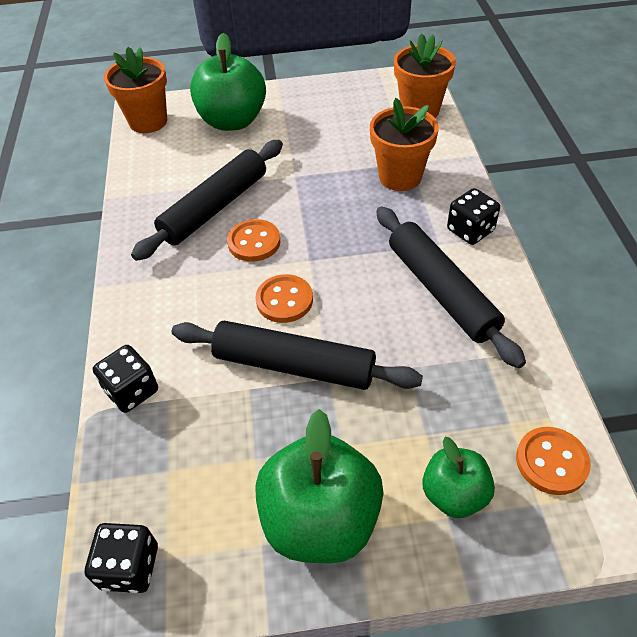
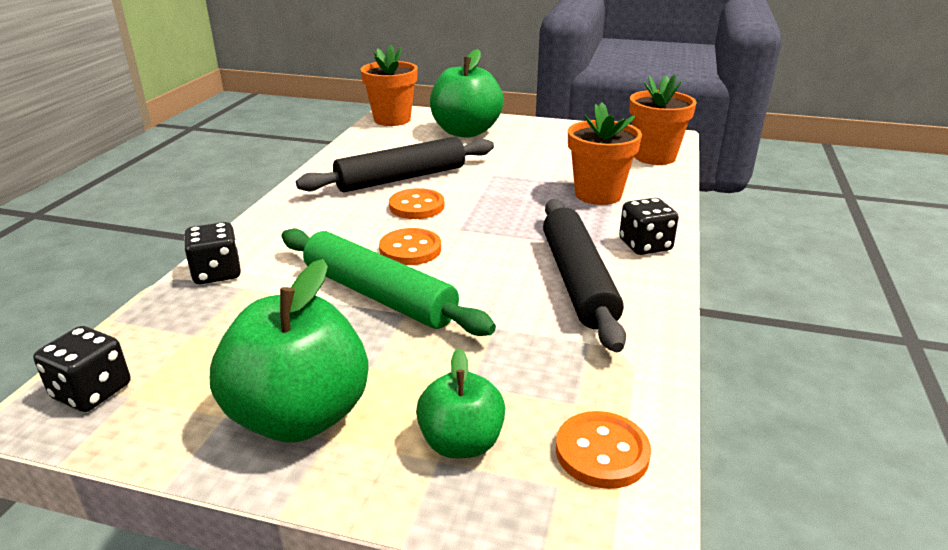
camera: 20 degrees right, 20 degrees down
(294, 365) = (378, 295): black rolling pin -> green rolling pin

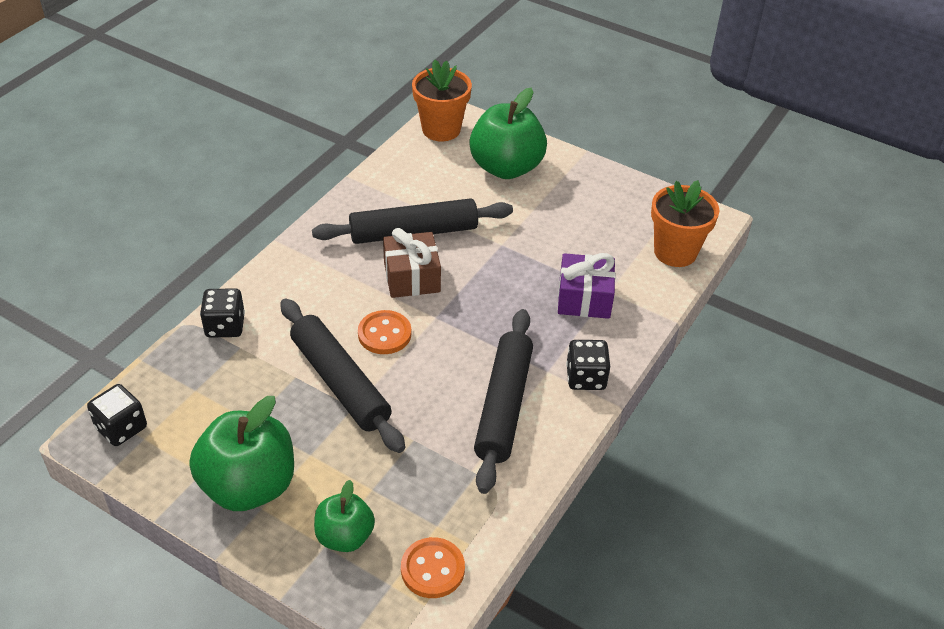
camera: 15 degrees right, 15 degrees up
(378, 295) = (340, 382): green rolling pin -> black rolling pin
(416, 206) = (411, 277): orange button -> brown gift
(598, 194) = (584, 298): orange flower pot -> purple gift

